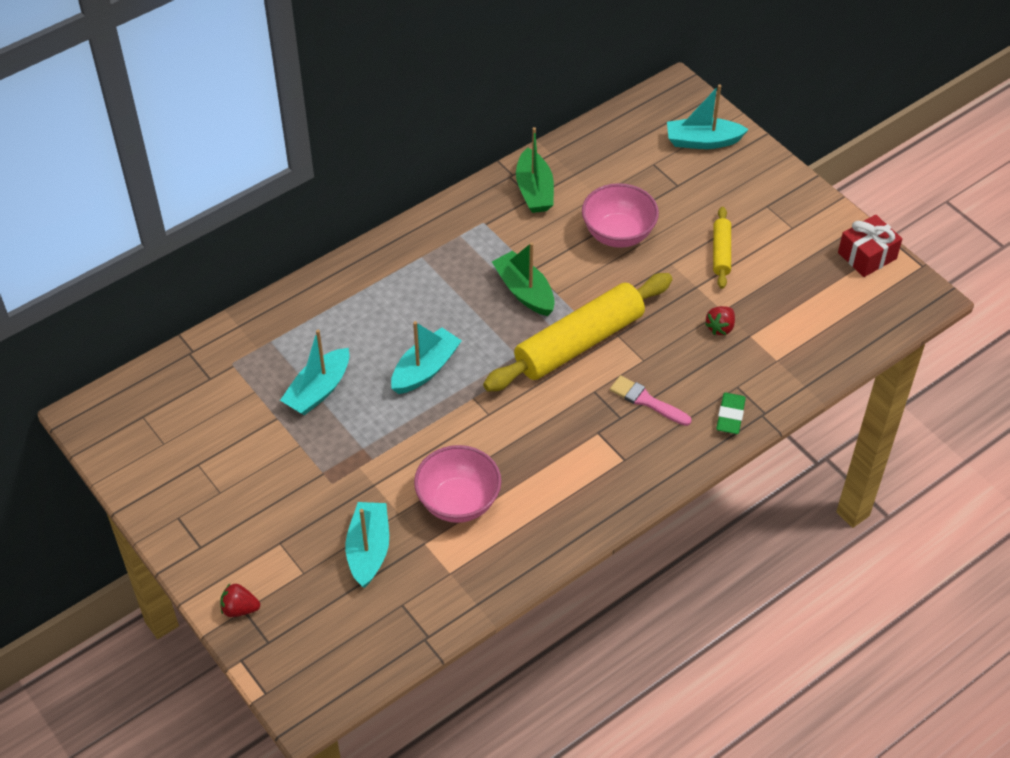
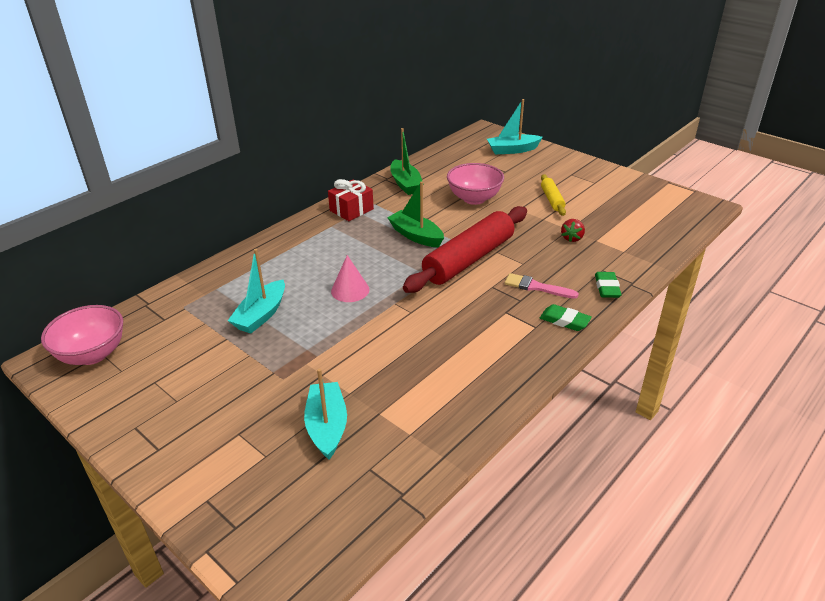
camera: 10 degrees left, 15 degrees down
(240, 609) = (202, 499): red strawberry -> none
(425, 369) = (350, 290): turquoise boat -> pink cone
(458, 502) = (402, 376): pink bowl -> pink bowl (92, 354)
(579, 342) = (469, 259): yellow rolling pin -> red rolling pin
(661, 457) = (564, 321): none -> green eraser
(867, 255) = (654, 190): red gift -> red gift (351, 210)

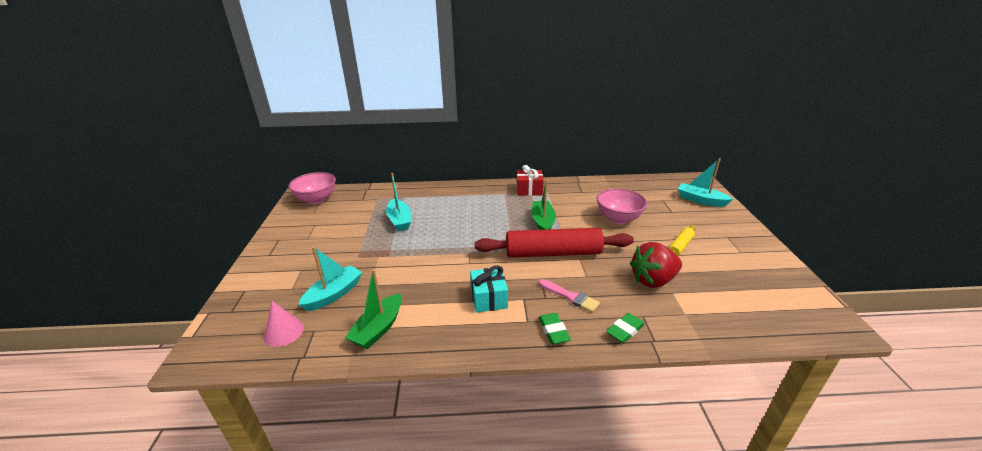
camera: 45 degrees right, 5 degrees down
(261, 315) = (399, 220): turquoise boat -> turquoise boat turned 90 degrees counterclockwise
(350, 290) = (458, 232): pink cone -> pink cone (284, 332)
(405, 184) = (585, 190): green boat -> green boat (378, 328)
(479, 330) = (489, 298): none -> turquoise gift
(536, 287) = (570, 296): pink brush -> pink brush turned 150 degrees clockwise
(572, 238) = (653, 280): red strawberry -> red strawberry, size x2.01

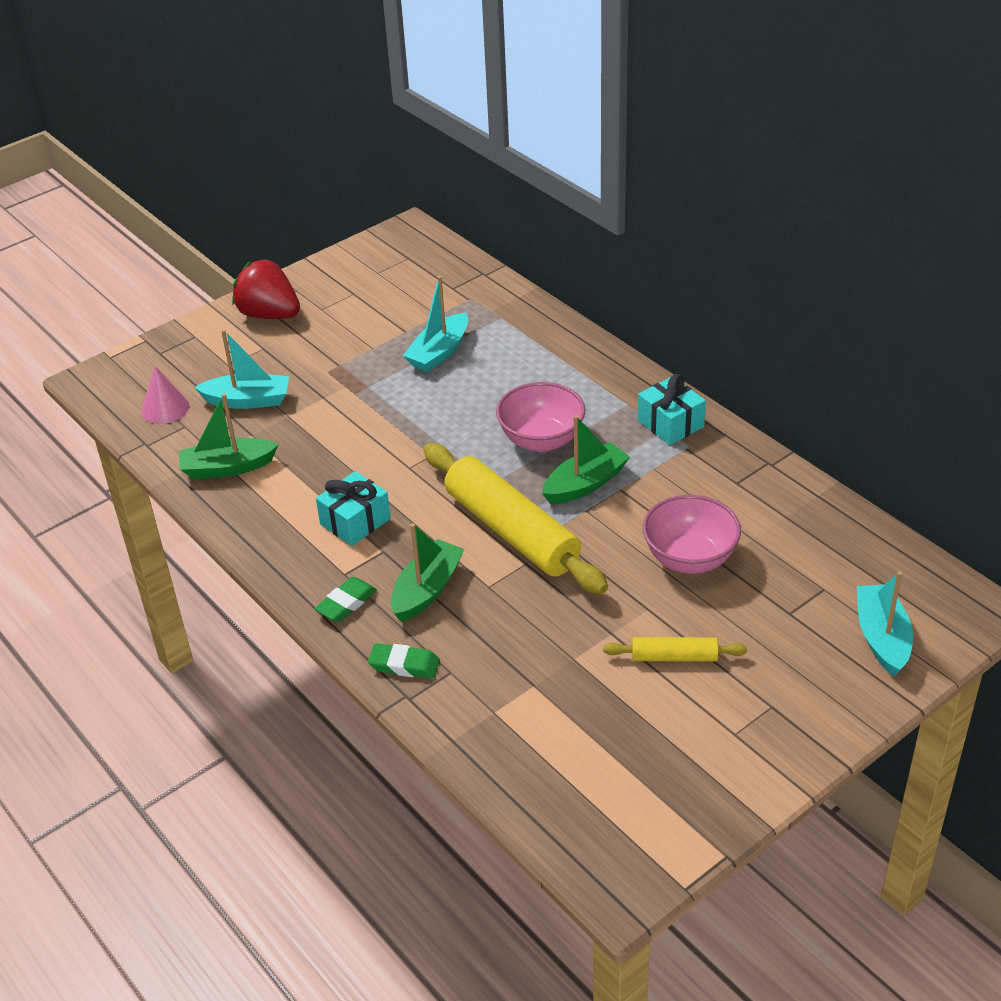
camera: 55 degrees right, 10 degrees up
(316, 199) = (408, 253): pink bowl -> pink bowl (541, 440)
(529, 190) = (670, 423): red gift -> turquoise gift
(553, 253) = (512, 531): red rolling pin -> yellow rolling pin
(570, 296) = (427, 590): pink brush -> green boat
(653, 280) = (544, 656): red strawberry -> red strawberry (269, 314)

